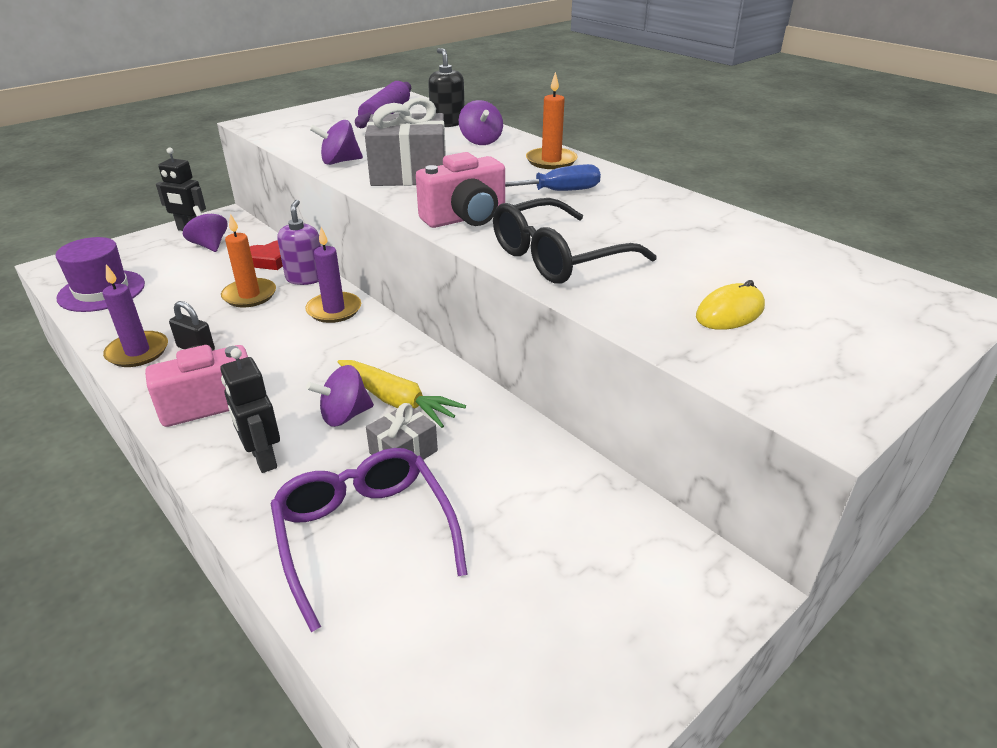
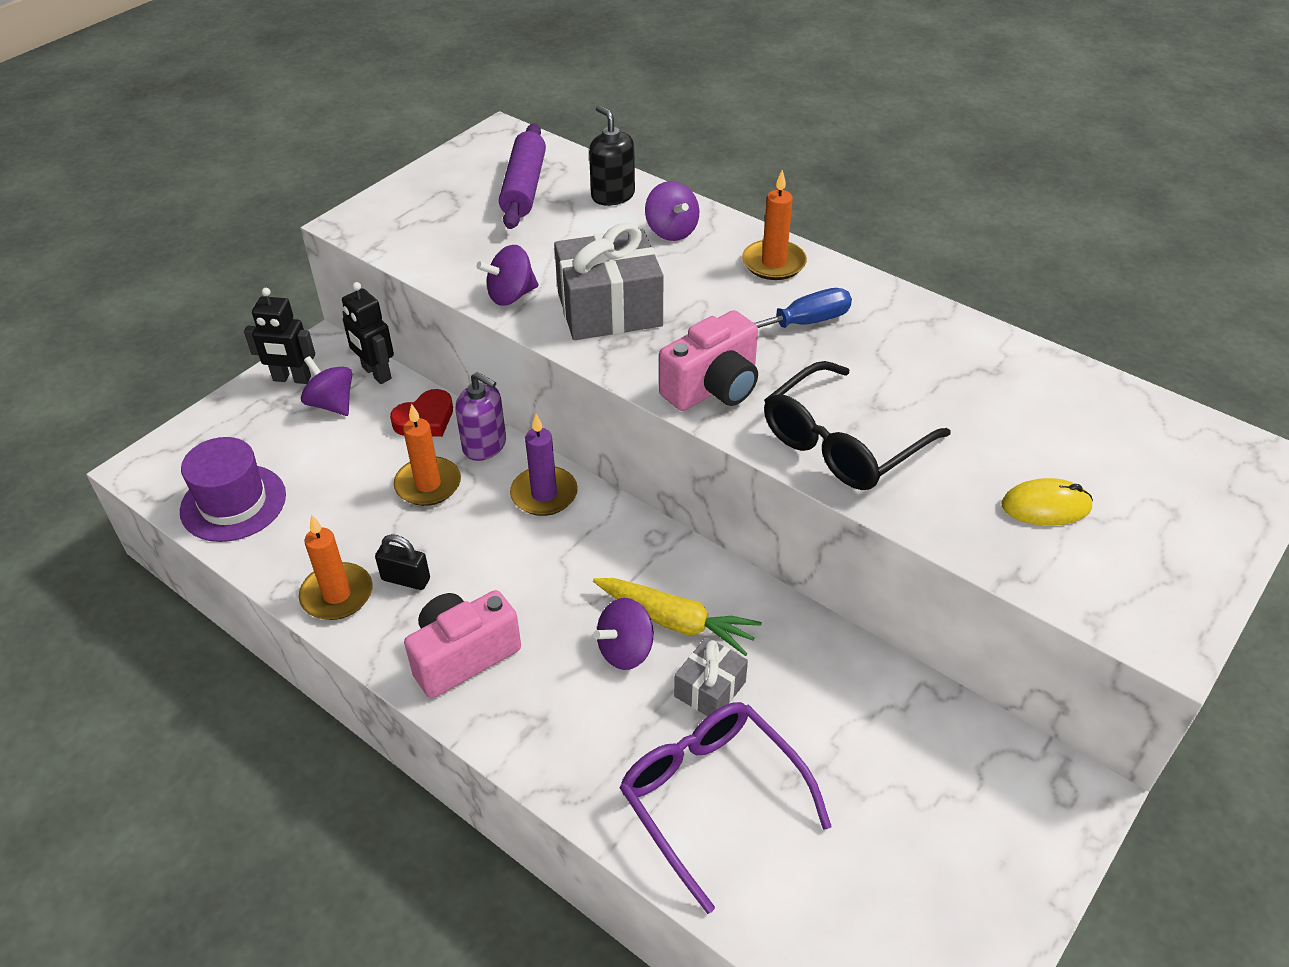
camera: 10 degrees left, 10 degrees up
(137, 352) = (337, 595): purple candle -> orange candle
(263, 458) = (562, 722): black robot -> black robot (376, 373)
(305, 278) = (485, 445): purple soap dispenser -> purple soap dispenser turned 135 degrees clockwise
(730, 312) = (1046, 506): yellow mouse -> yellow mouse turned 45 degrees clockwise

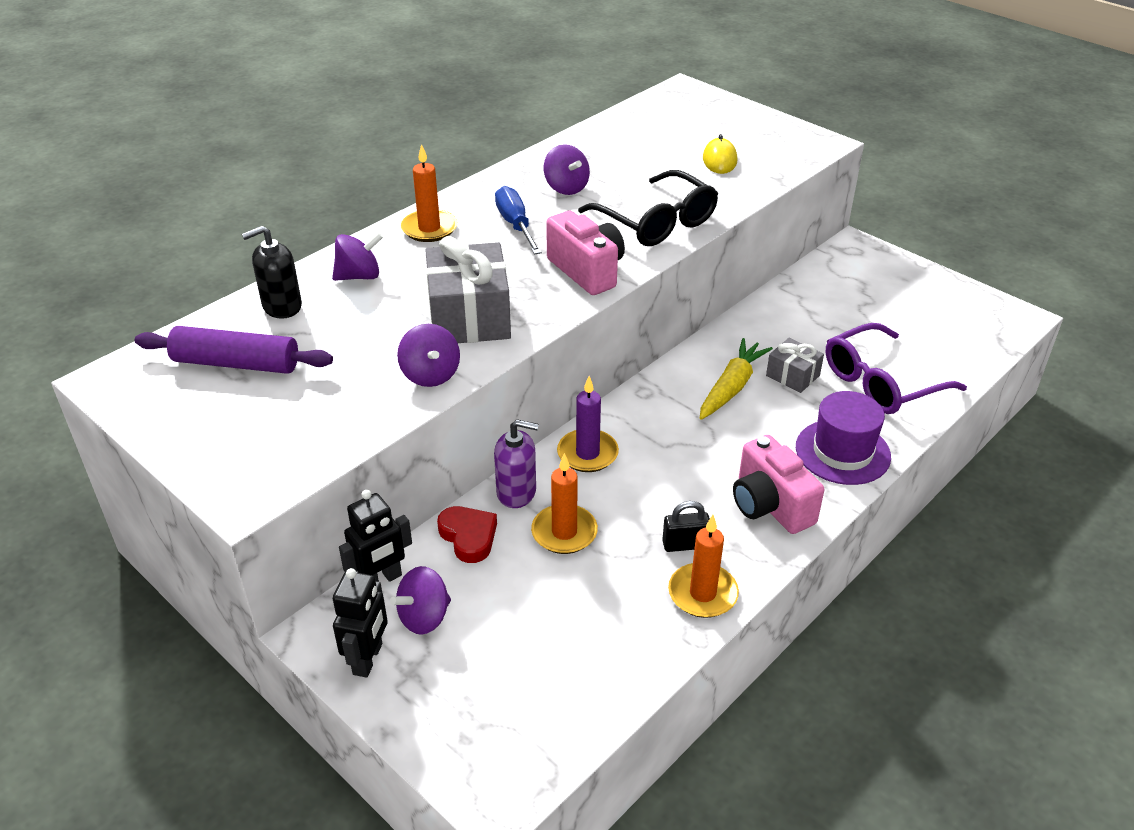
camera: 85 degrees left, 5 degrees down
(233, 503) = (570, 693): purple hat -> purple hat (842, 452)
(406, 579) = (685, 544): black padlock -> black padlock turned 60 degrees clockwise
(485, 445) = (516, 492): purple soap dispenser -> purple soap dispenser turned 60 degrees clockwise
(626, 650) = (760, 414): purple spinning top -> purple spinning top (566, 187)

